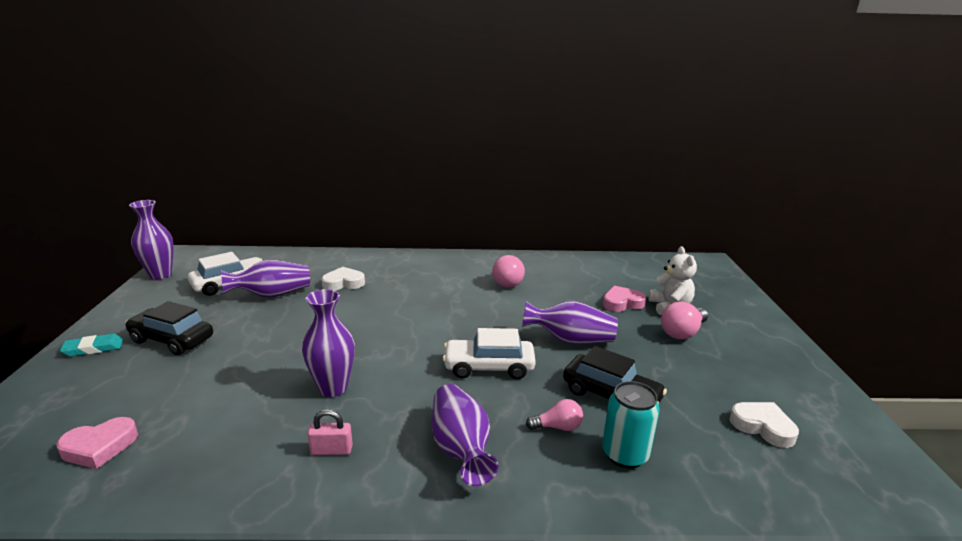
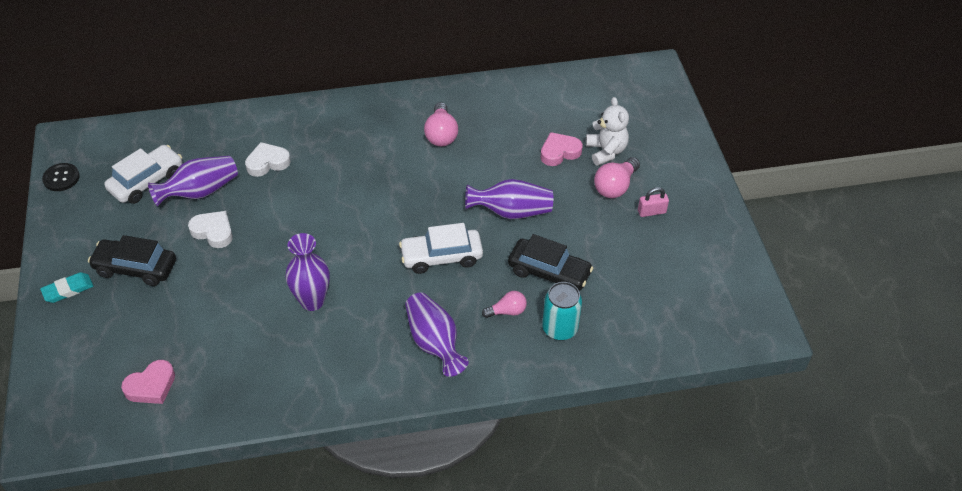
camera: 10 degrees left, 25 degrees up
(160, 275) = (61, 178): purple vase -> black button
(331, 450) = (335, 360): pink padlock -> pink padlock (651, 212)
(762, 427) = (668, 286): white heart -> white heart (213, 231)

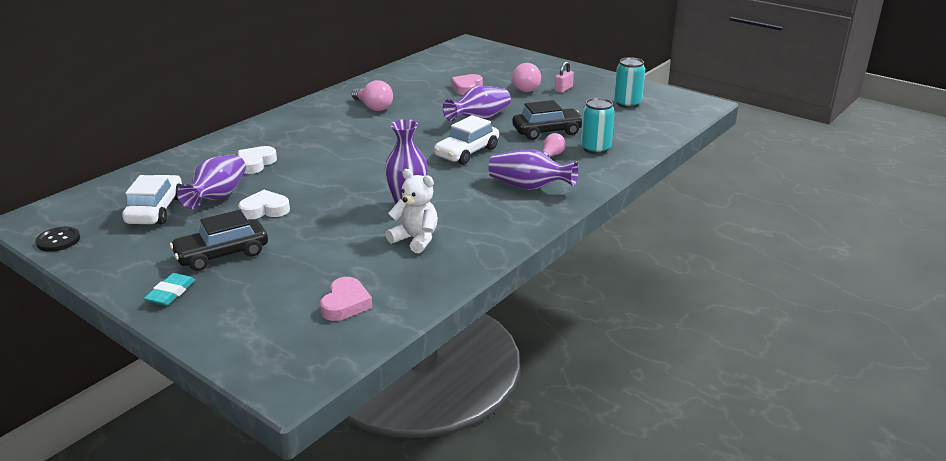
camera: 40 degrees left, 20 degrees down
(606, 151) = (495, 78): white teddy bear -> white teddy bear (415, 239)
(685, 277) = (627, 103): none -> turquoise can

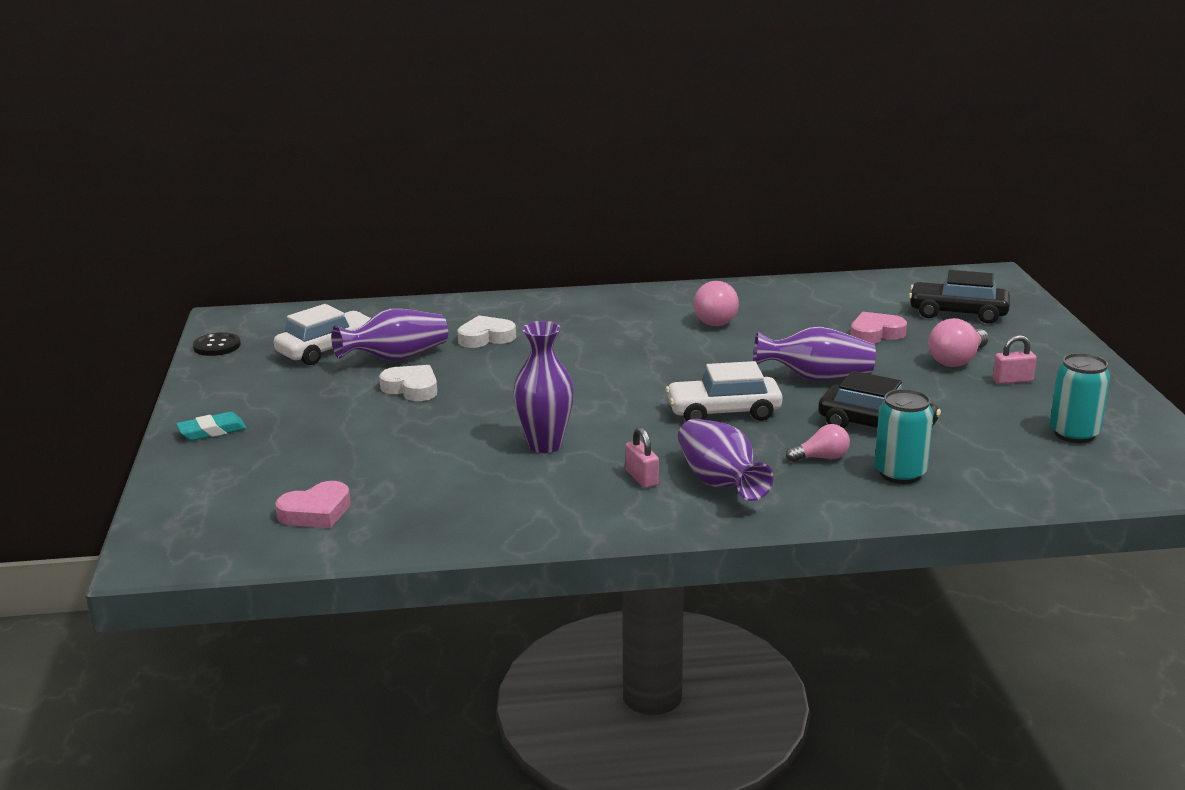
camera: 45 degrees right, 5 degrees down
(222, 254) = (305, 415): black car -> black car (957, 313)
(415, 239) = (489, 482): white teddy bear -> none
(489, 201) = (642, 478): none -> pink padlock

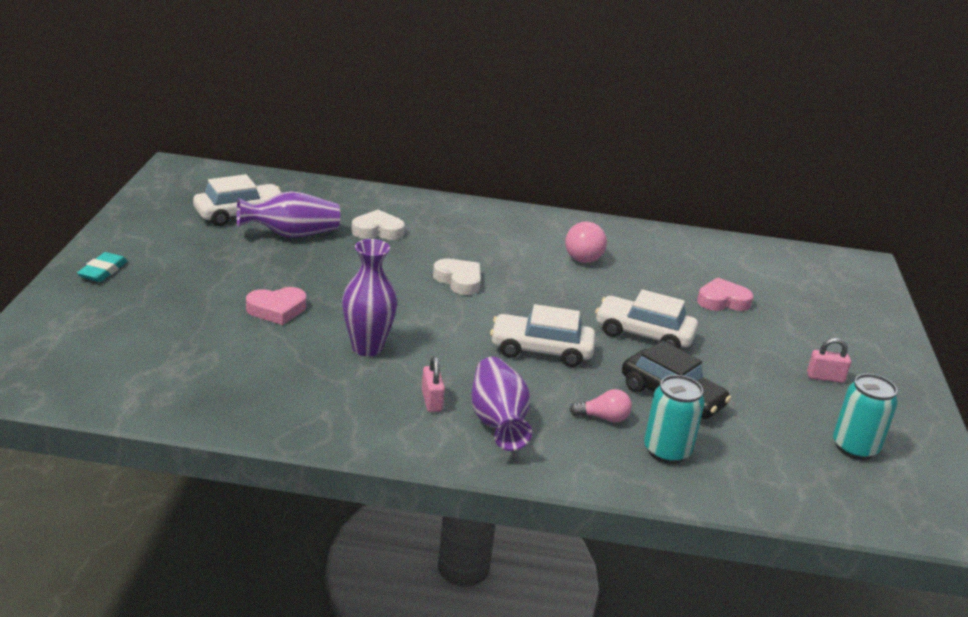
camera: 10 degrees right, 5 degrees up
(212, 431) = (103, 271): turquoise eraser -> turquoise eraser turned 60 degrees counterclockwise
(217, 346) = (154, 192): black button -> none
(316, 512) = (139, 369): pink heart -> pink heart (277, 309)
(411, 388) = (287, 266): white heart -> white heart (459, 280)
(816, 378) = (643, 334): purple vase -> white car
(957, 313) = (810, 296): black car -> none
(957, 360) = (784, 345): pink light bulb -> none

